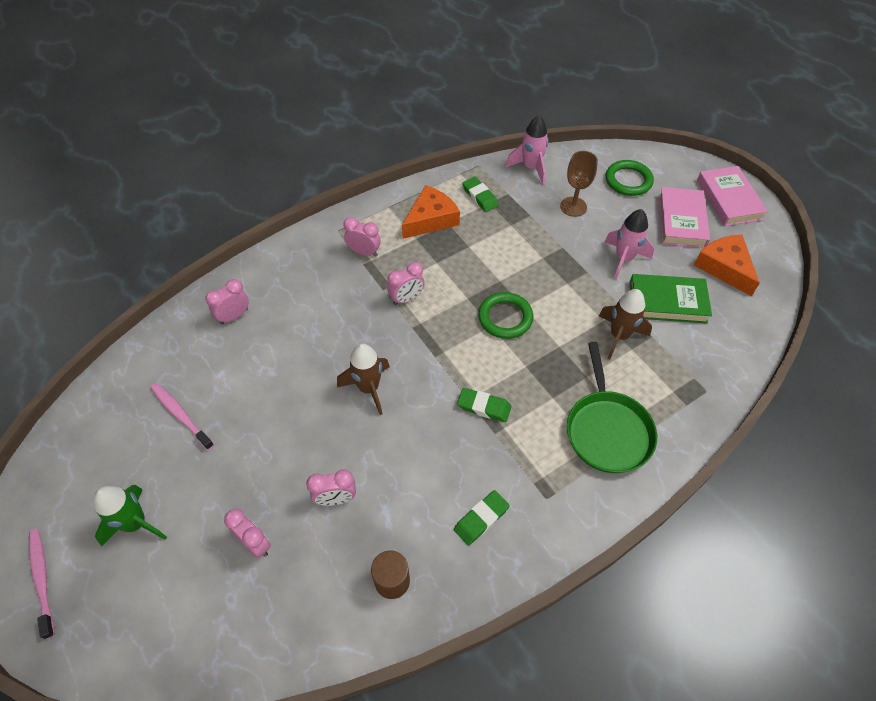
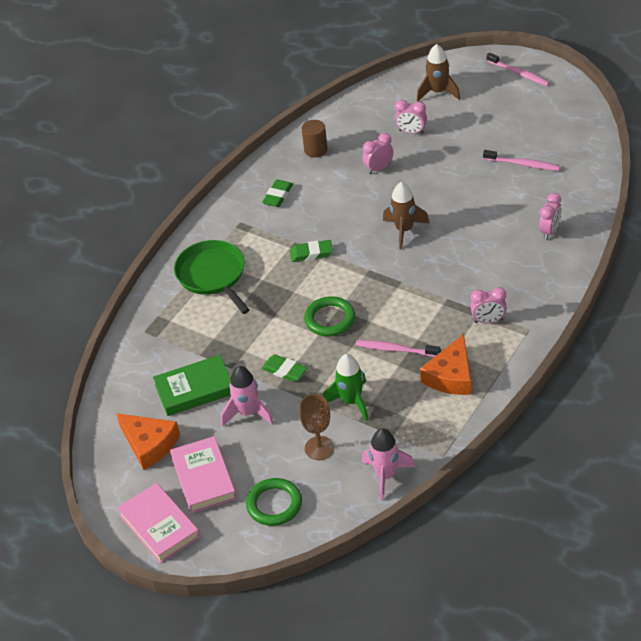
camera: 160 degrees right, 10 degrees down
(136, 523) = (492, 111): green rocket -> green rocket (351, 401)
(406, 298) = (422, 300): pink clock -> none
(462, 261) = (396, 350): none -> pink toothbrush
(480, 197) = (419, 419): green eraser -> green eraser (284, 370)
(619, 336) = (227, 344): brown rocket -> brown rocket (438, 92)

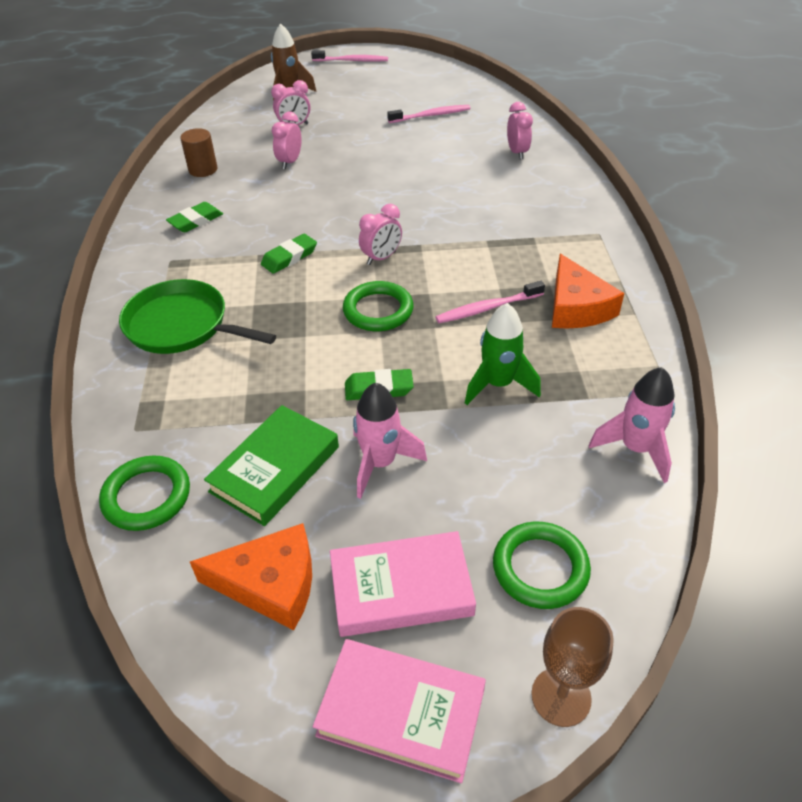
camera: 40 degrees left, 0 degrees up
(126, 372) = (147, 496): none -> green ring
(203, 478) = (401, 588): pink book -> pink book turned 45 degrees counterclockwise
(278, 196) = (196, 221): green eraser -> green eraser turned 60 degrees clockwise
(319, 448) = (519, 458): brown goblet -> brown goblet (561, 696)
(404, 230) = (373, 201): brown rocket -> none
(488, 321) = (551, 242): pink clock -> pink clock (381, 258)

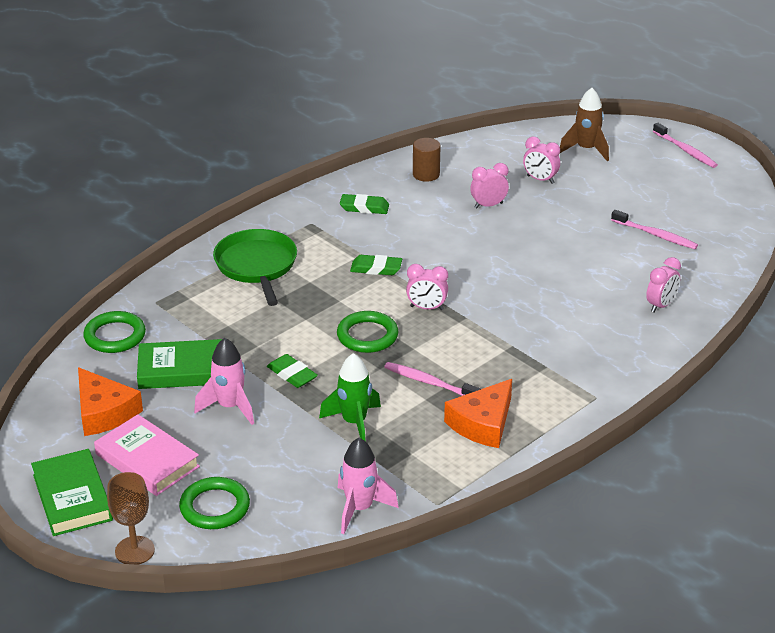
camera: 50 degrees right, 10 degrees down
(401, 712) = (72, 497): pink book -> green book

